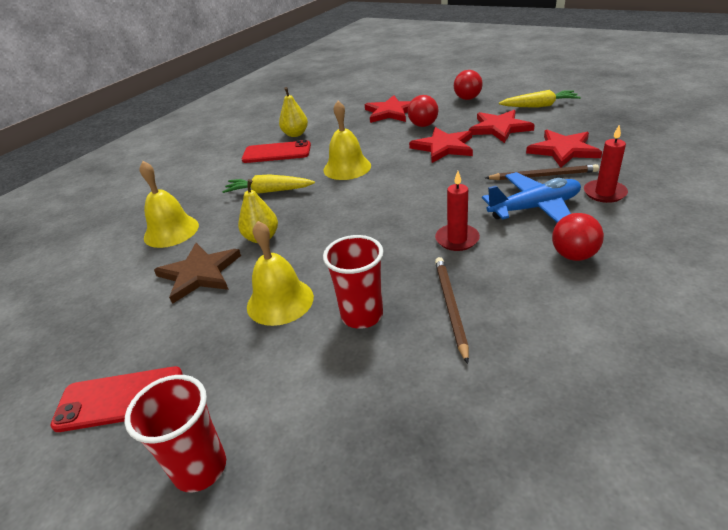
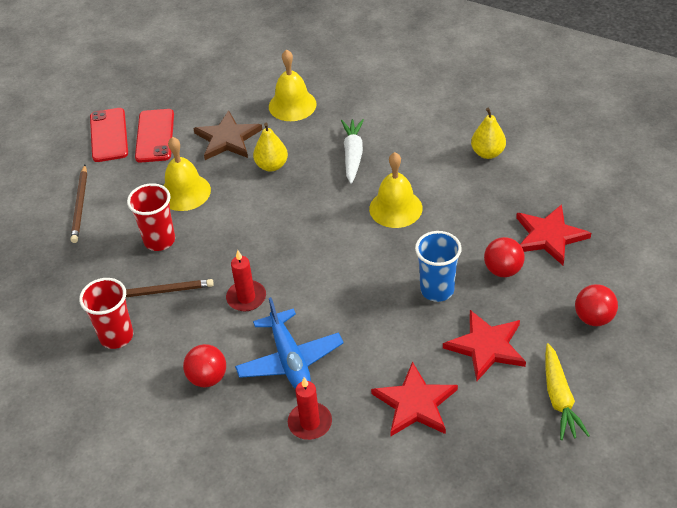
camera: 85 degrees right, 10 degrees up
(200, 468) = (52, 183): red cup -> red cup (116, 336)
(269, 191) = (353, 155): yellow carrot -> white carrot
(277, 153) = (439, 145): red phone -> red phone (155, 136)
(443, 147) = (437, 290): red star -> blue cup
(543, 176) = (355, 375): brown pencil -> brown pencil (80, 205)

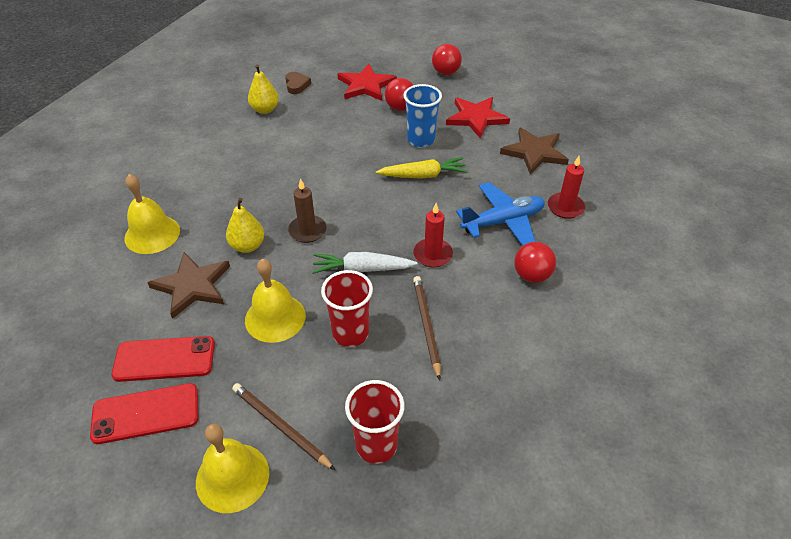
camera: 95 degrees left, 0 degrees up
(80, 205) = (280, 426): brown pencil -> brown pencil turned 135 degrees counterclockwise
(116, 336) = (490, 355): red cup -> red cup (376, 445)
(288, 203) = (307, 231): none -> brown candle
(353, 155) = (246, 188): white carrot -> white carrot (362, 269)
(395, 208) = (324, 161): yellow bell -> yellow bell (232, 477)
(415, 403) = (534, 152): red star -> brown star
(541, 174) = (297, 85): none -> brown heart
(559, 398) = (517, 90): yellow carrot -> yellow carrot (423, 175)

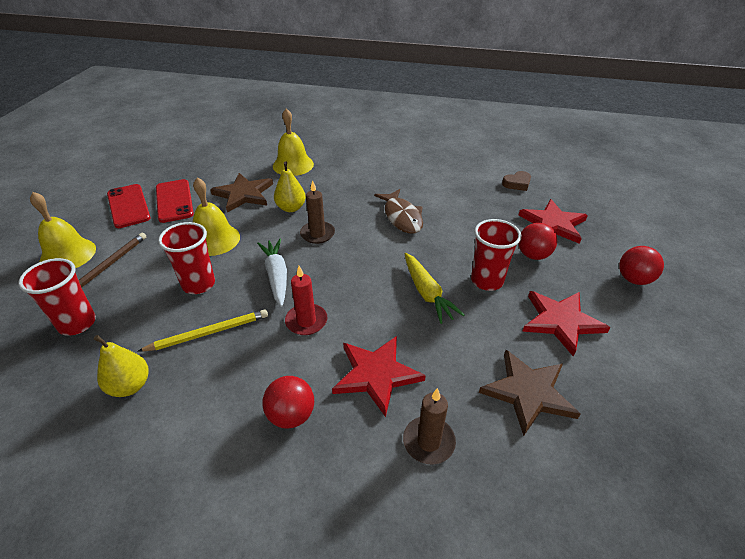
camera: 75 degrees right, 5 degrees down
(265, 109) = (467, 176): yellow pear -> yellow pear (130, 386)
(310, 167) = (402, 217): none -> brown fish
(421, 140) = (487, 281): blue cup -> red cup
(426, 326) = (208, 333): brown pencil -> yellow pencil
(503, 222) = (376, 375): blue plane -> red star
(565, 207) = (428, 442): red candle -> brown candle

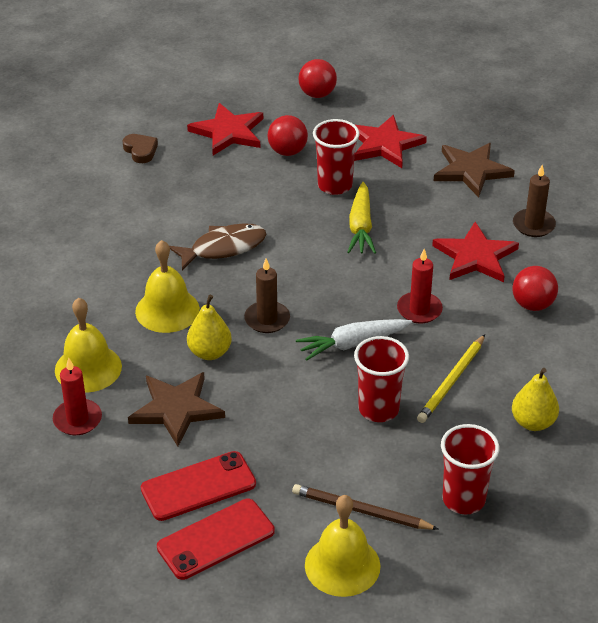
camera: 95 degrees left, 0 degrees up
(208, 333) = (451, 381): yellow pencil -> yellow pencil turned 120 degrees counterclockwise
(214, 239) = (289, 416): yellow bell -> yellow bell (167, 310)
(252, 162) = (77, 419): none -> red candle
(427, 293) = (361, 226): yellow carrot -> yellow carrot turned 120 degrees clockwise

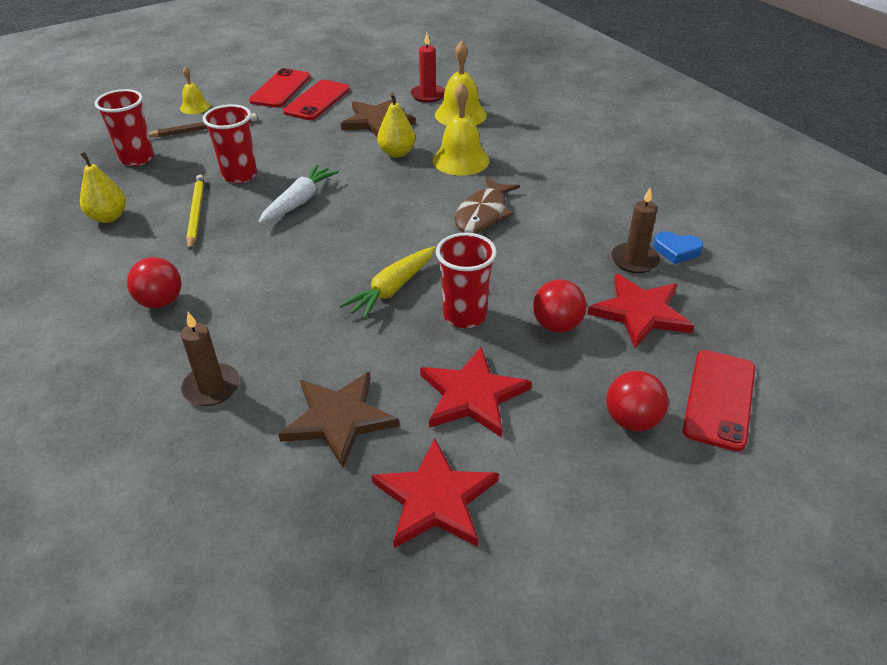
camera: 140 degrees right, 0 degrees up
(140, 151) = (676, 250): brown heart -> blue heart
(259, 79) = (719, 399): none -> red phone
(267, 319) = (383, 187): brown candle -> brown candle (634, 260)
(342, 565) = (195, 107): yellow bell -> yellow bell, size x0.58
(361, 226) = (392, 289): yellow carrot -> yellow carrot turned 105 degrees counterclockwise
(419, 310) = (267, 248): red candle -> none
(475, 256) = (252, 318): red star -> red star (435, 498)

